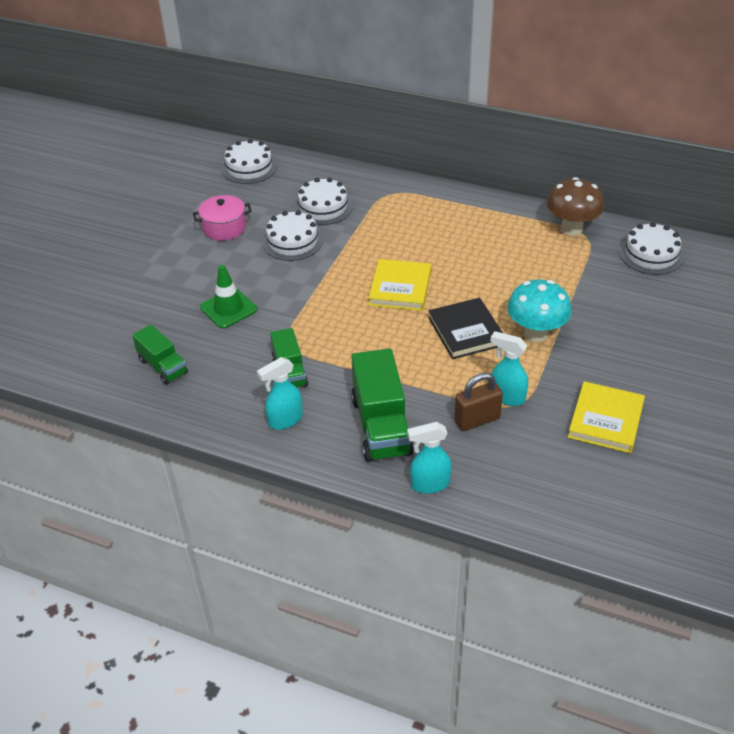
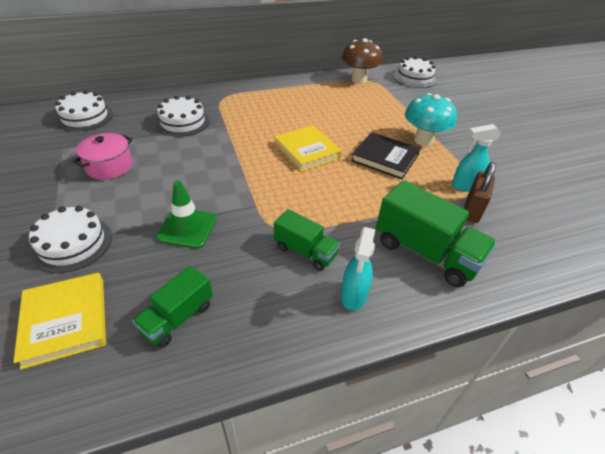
camera: 45 degrees left, 0 degrees up
(163, 366) = (178, 318): green truck -> green truck turned 120 degrees clockwise
(292, 241) = (185, 153): white cake -> white cake (72, 243)
(429, 484) = (515, 275): turquoise spray bottle -> none
(606, 420) = (528, 170): yellow book -> yellow book (65, 321)

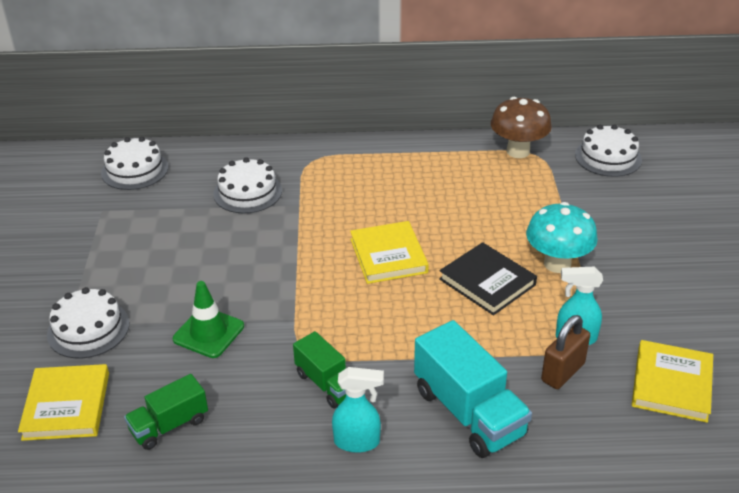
camera: 20 degrees right, 5 degrees down
(109, 166) = (146, 243): pink pot -> none
(353, 295) = (357, 442): turquoise spray bottle -> turquoise spray bottle turned 120 degrees counterclockwise
(426, 252) = (469, 412): green truck -> turquoise truck
(545, 205) = (671, 384): none -> yellow book

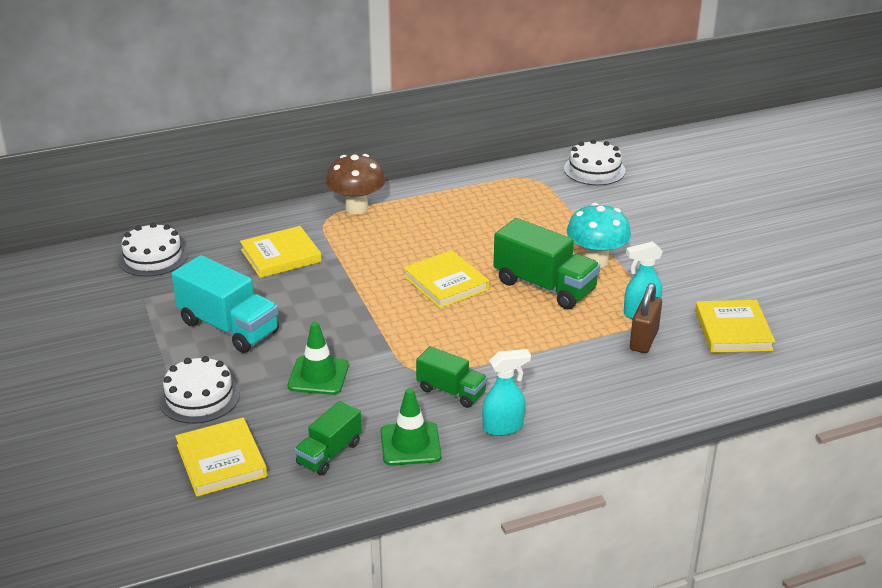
camera: 20 degrees left, 5 degrees down
(247, 192) = (281, 256): white cake -> yellow book
(253, 436) = (410, 444): none -> green traffic cone
(469, 412) = (583, 385): turquoise truck -> turquoise truck (228, 327)
(487, 282) = (544, 286): black book -> green truck
(518, 151) = (513, 178): brown mushroom -> brown mushroom (356, 208)

